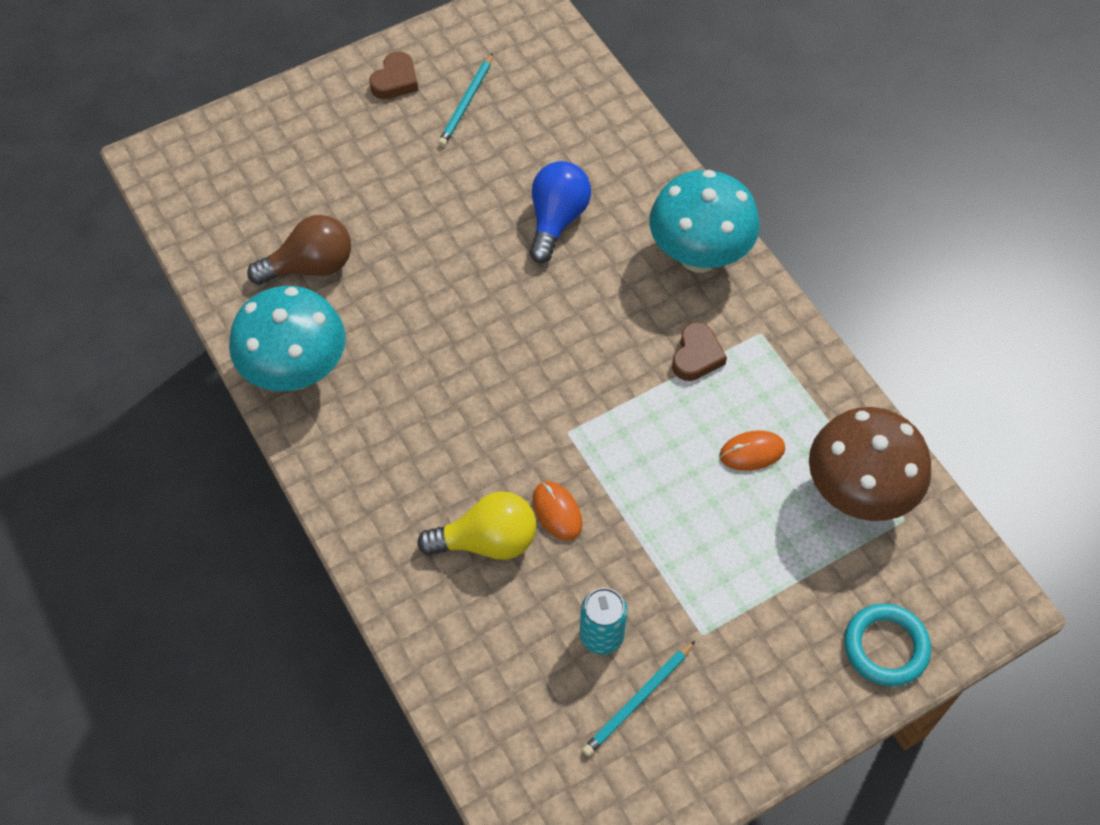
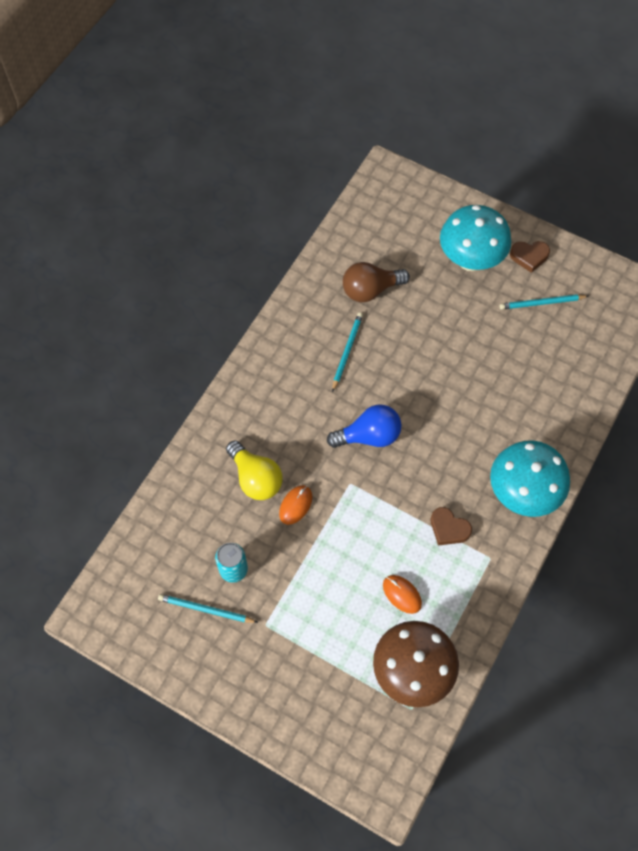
camera: 60 degrees right, 5 degrees up
(297, 372) = (299, 323): turquoise mushroom -> turquoise mushroom (470, 260)
(310, 266) = (370, 290): brown light bulb -> brown light bulb turned 120 degrees clockwise
(379, 339) = (347, 351): none -> turquoise pencil
(557, 220) = (492, 399): blue light bulb -> blue light bulb (369, 436)
(696, 356) = (448, 528): brown heart -> brown heart turned 45 degrees clockwise
(885, 647) = (317, 736): turquoise ring -> none

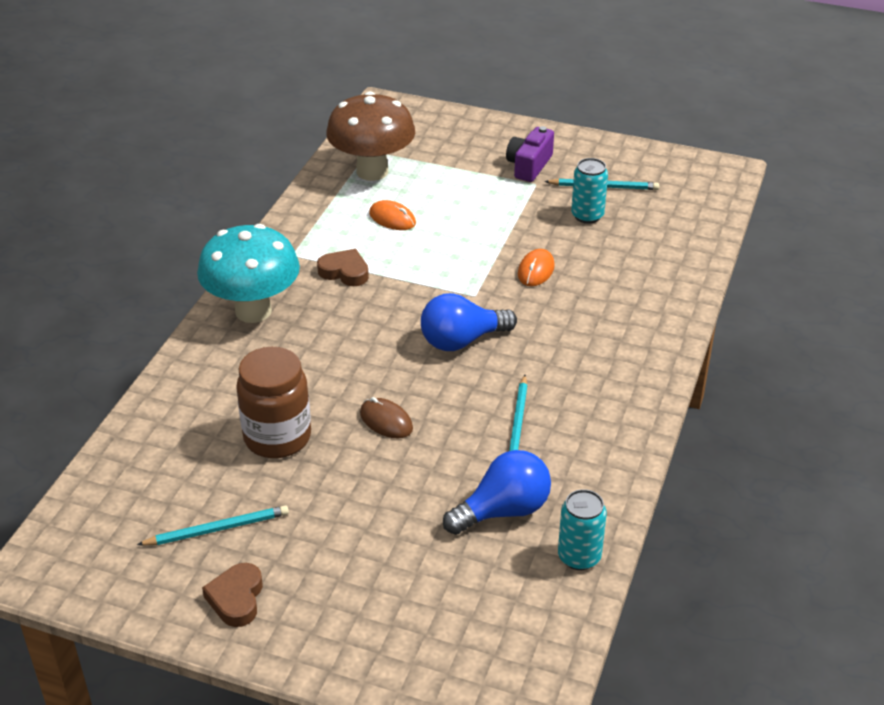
camera: 170 degrees right, 25 degrees down
(255, 478) = (594, 287): yellow light bulb -> none
(264, 655) = (529, 166): none -> purple camera
(334, 253) = (579, 557): none -> turquoise can
(370, 290) = (503, 511): brown light bulb -> blue light bulb
(432, 369) = (386, 421): none -> brown mouse
(470, 260) = (341, 578): turquoise mushroom -> none
(505, 367) = (277, 437): none -> brown jar
(529, 257) = (236, 598): brown heart -> brown heart turned 75 degrees counterclockwise

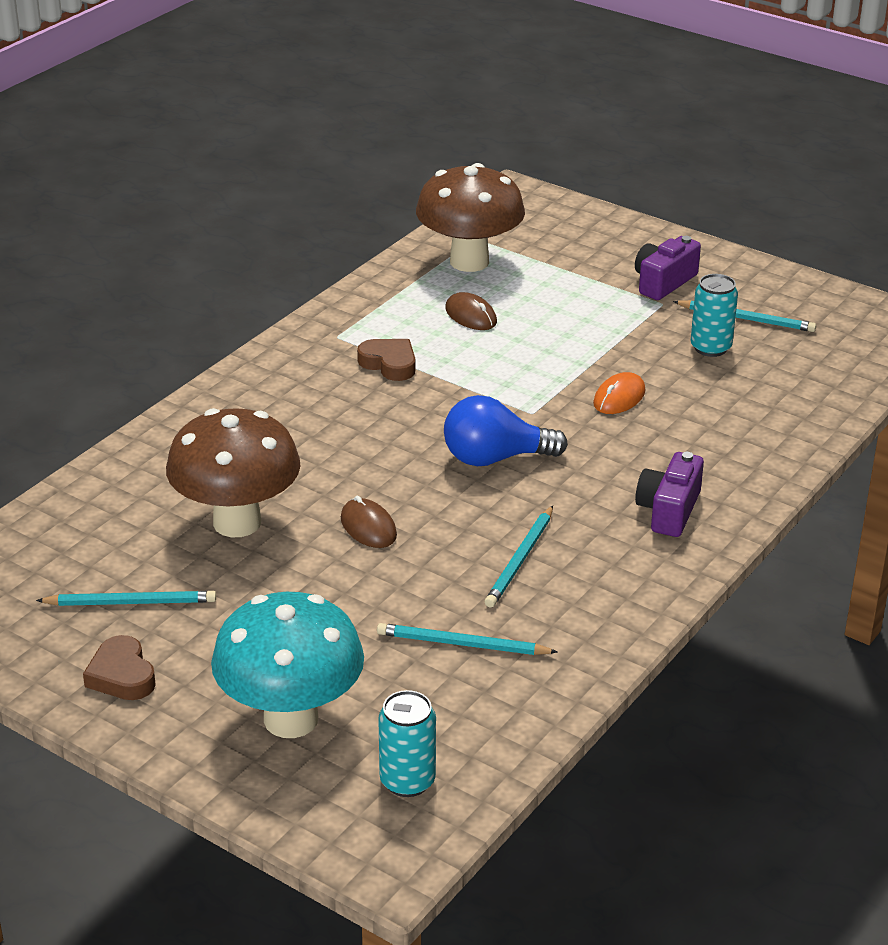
camera: 15 degrees right, 5 degrees down
(236, 598) = (122, 675): brown heart -> brown heart turned 45 degrees counterclockwise
(253, 311) = (266, 388): turquoise mushroom -> turquoise mushroom (291, 719)
(277, 437) = (237, 522): brown jar -> brown mushroom
(392, 218) = (470, 315): orange mouse -> brown mouse
(503, 511) = (463, 644): blue light bulb -> turquoise pencil
(579, 557) = (531, 708): turquoise can -> turquoise can (407, 781)
(613, 361) = (669, 510): none -> purple camera

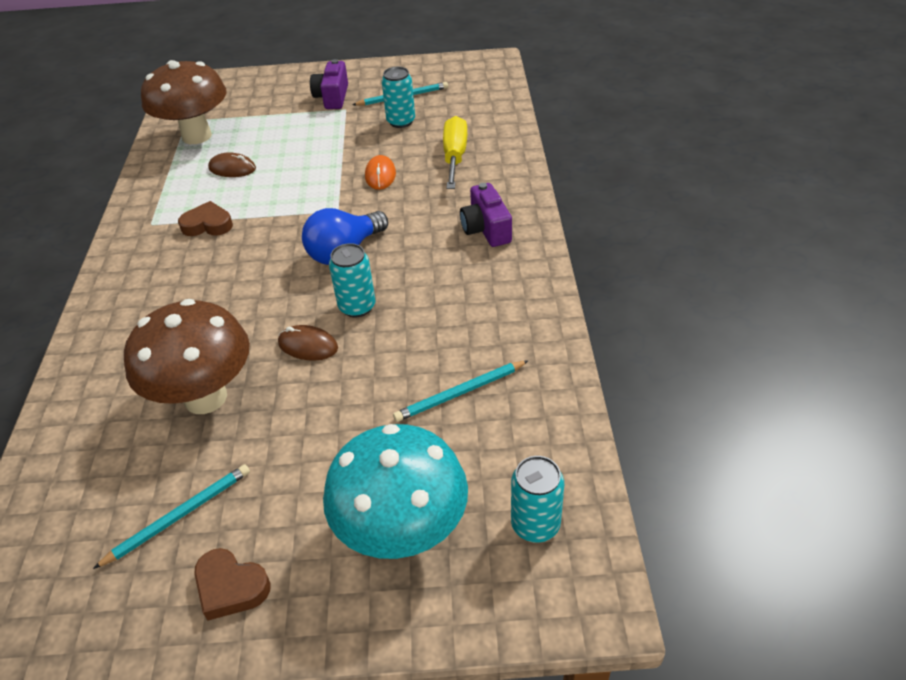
camera: 35 degrees left, 10 degrees up
(450, 517) = (357, 307): none -> turquoise can
(520, 559) = (433, 310): turquoise pencil -> none
(726, 417) = (455, 156): none -> yellow screwdriver

